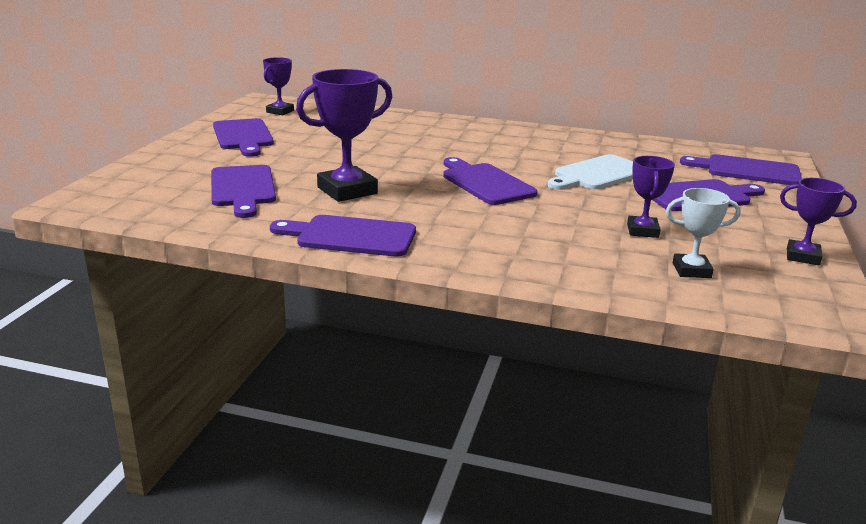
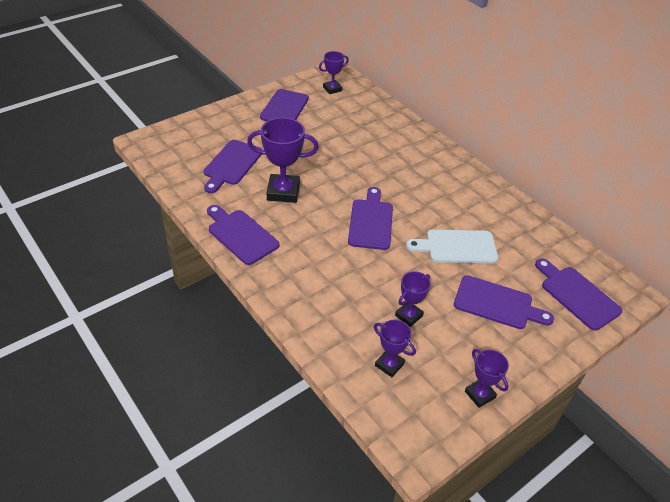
camera: 35 degrees right, 20 degrees up
(691, 270) = (389, 364): white trophy -> purple trophy

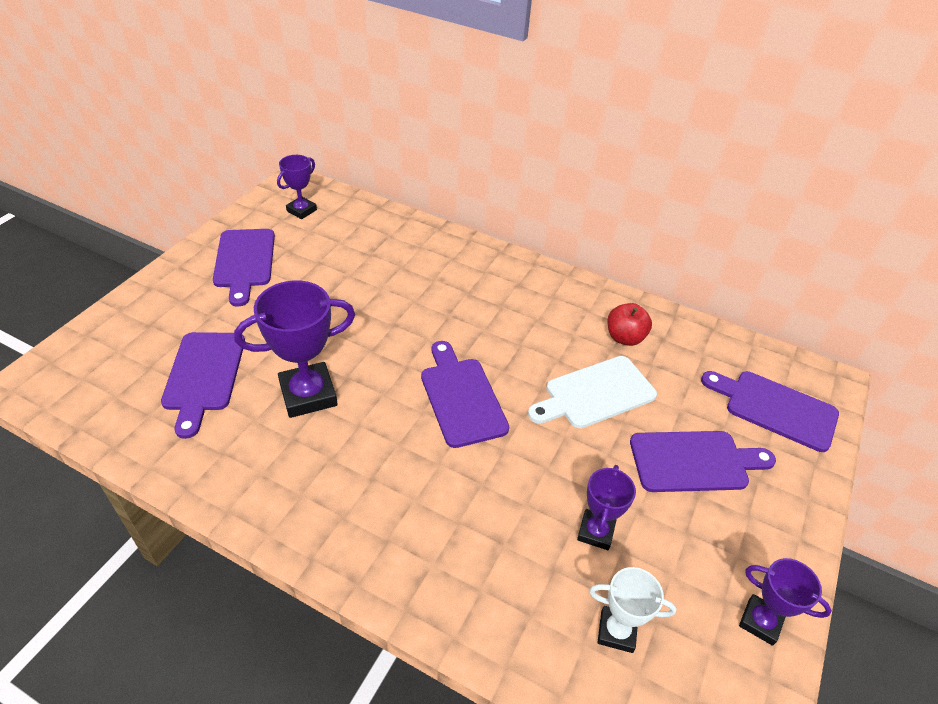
camera: 25 degrees left, 0 degrees up
(241, 235) = (276, 495): purple cutting board -> none
(389, 364) = (616, 631): purple trophy -> white trophy
(499, 222) = (624, 338): none -> red apple

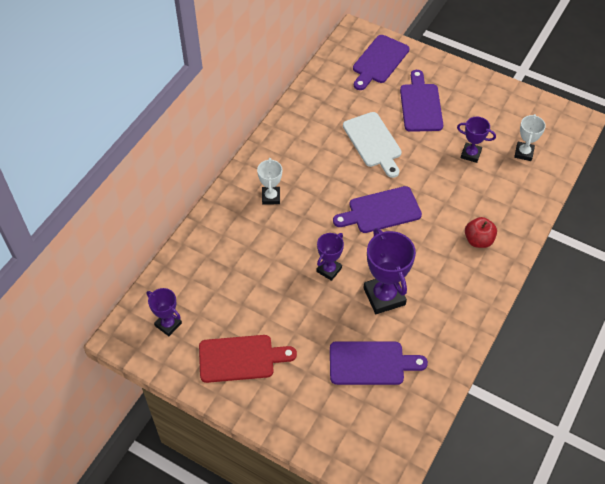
camera: 85 degrees left, 10 degrees up
(244, 261) = (240, 358): purple cutting board -> red cutting board
(480, 285) = (271, 197): none -> white trophy
(624, 338) = (323, 121): red apple -> red apple (478, 240)
(760, 621) = (510, 99): purple trophy -> purple trophy (329, 270)

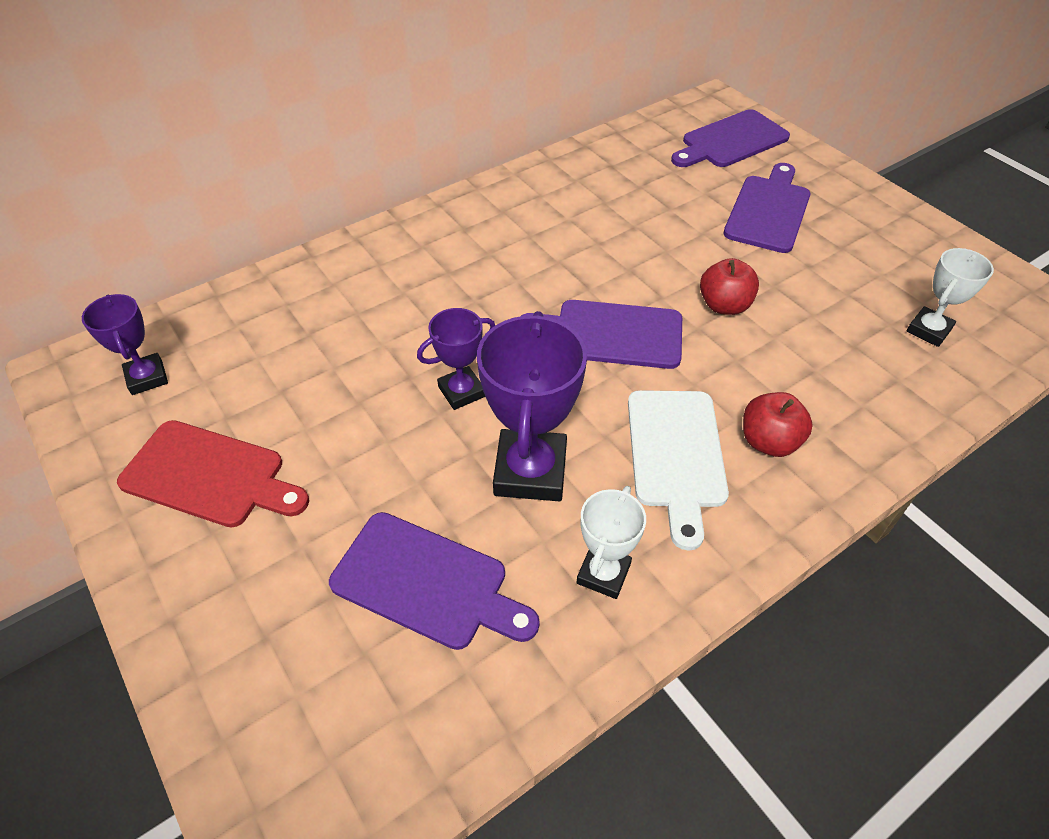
camera: 25 degrees right, 5 degrees down
(271, 197) = (444, 258): white trophy -> white trophy (603, 573)
(373, 142) = (658, 236): white cutting board -> white cutting board (676, 454)
(426, 174) = (724, 305): none -> red apple
(470, 154) = (823, 302): purple trophy -> none

